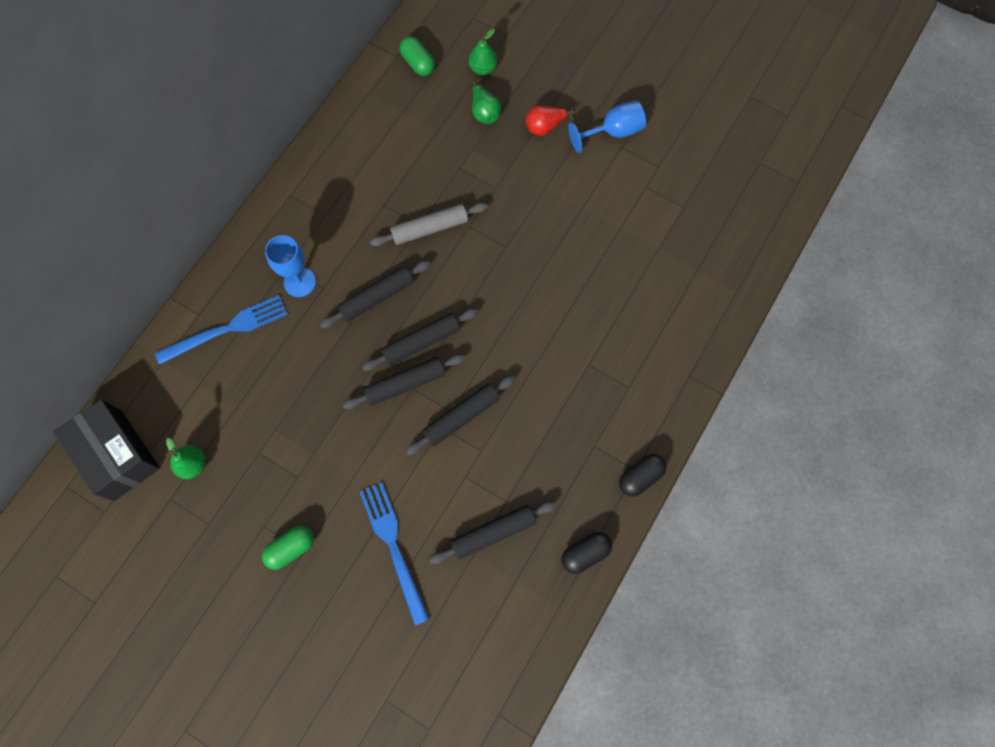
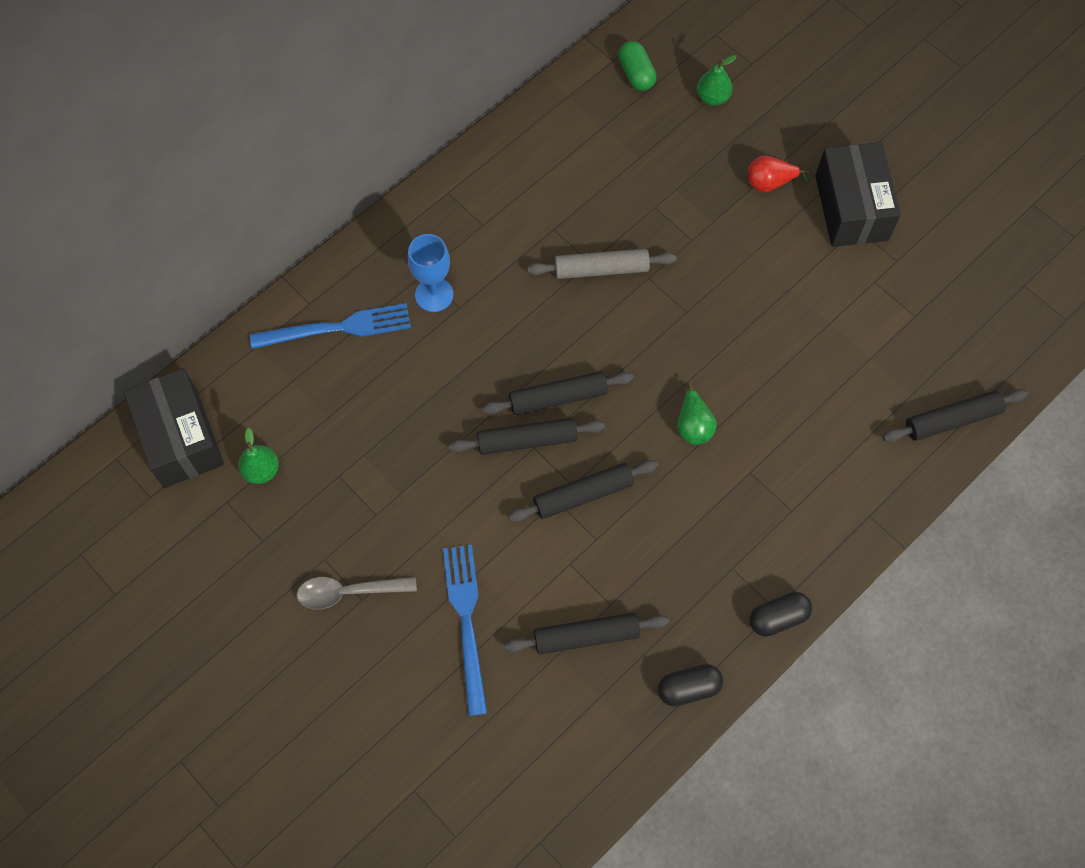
camera: 15 degrees right, 5 degrees down
(291, 548) = (349, 592): green capsule -> grey spoon
(377, 297) = (519, 333): black rolling pin -> black rolling pin (952, 420)
(484, 112) = (701, 149): green pear -> green pear (693, 425)
(613, 132) = (851, 208): blue goblet -> black box

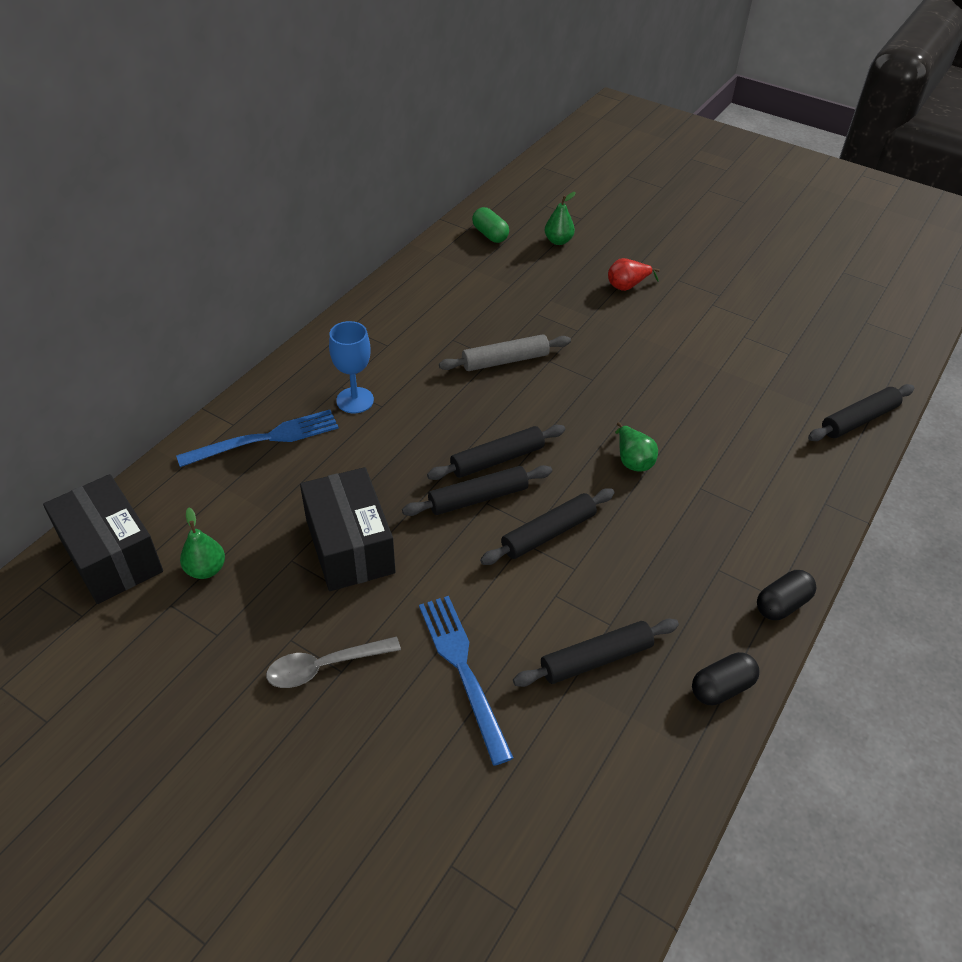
camera: 15 degrees left, 20 degrees down
(851, 208) = (701, 292): black box -> black box (350, 546)

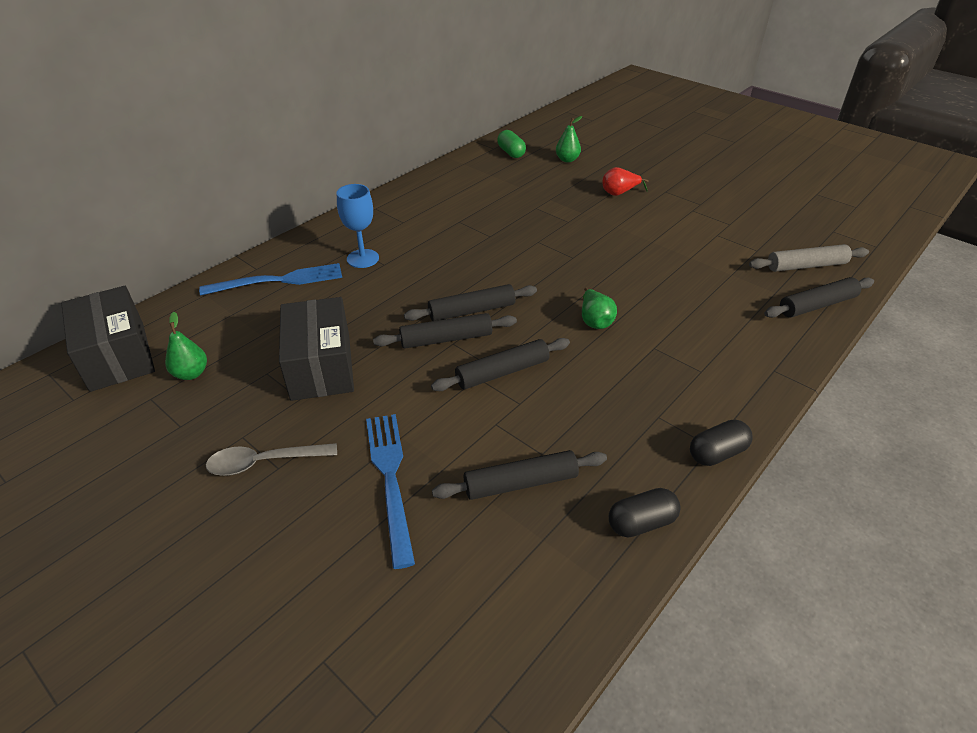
camera: 10 degrees right, 5 degrees down
(505, 360) = (499, 239): grey rolling pin -> grey rolling pin (806, 266)

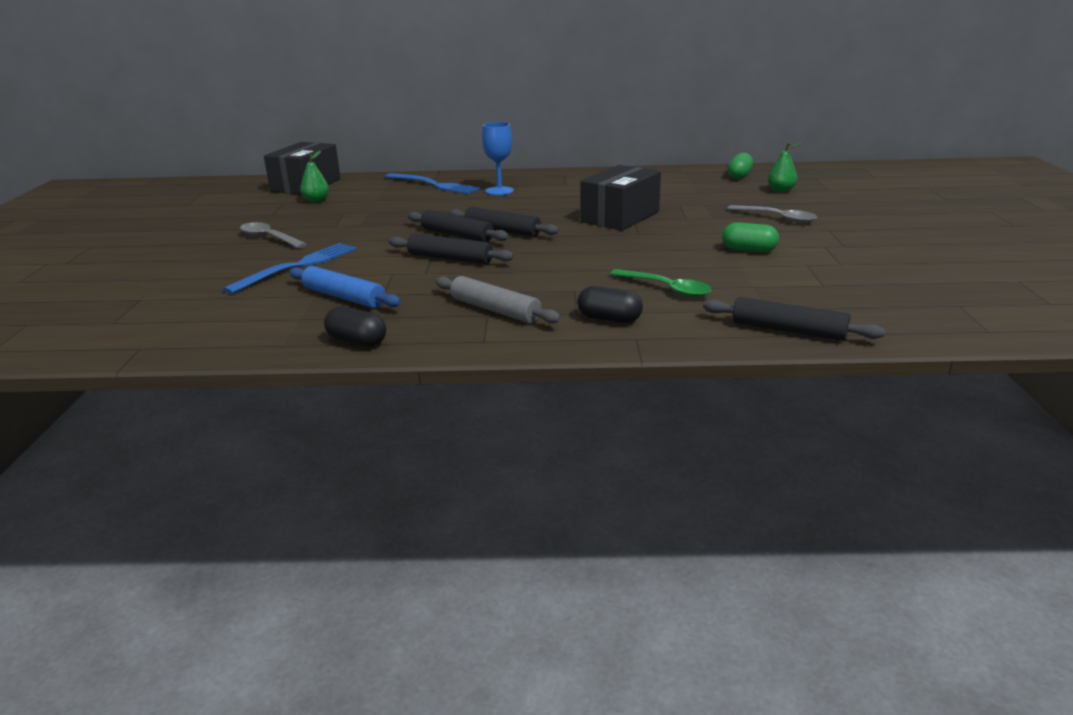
camera: 50 degrees right, 15 degrees down
(321, 366) = (371, 220): black box -> black box (620, 216)
(520, 483) = (344, 297): black rolling pin -> blue rolling pin
(595, 321) = (568, 263): green pear -> none
(619, 193) = (777, 218): red pear -> grey spoon
(665, 237) = (748, 250): none -> green capsule
(698, 308) = (666, 289): none -> green spoon
(717, 453) = (478, 345): black capsule -> black capsule (609, 319)
(806, 266) = (851, 309): grey rolling pin -> grey rolling pin (495, 310)

